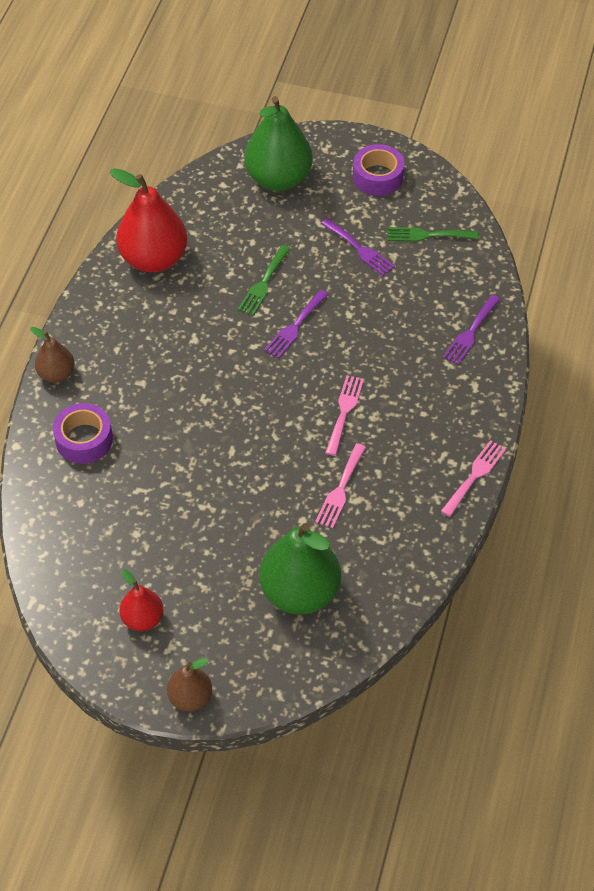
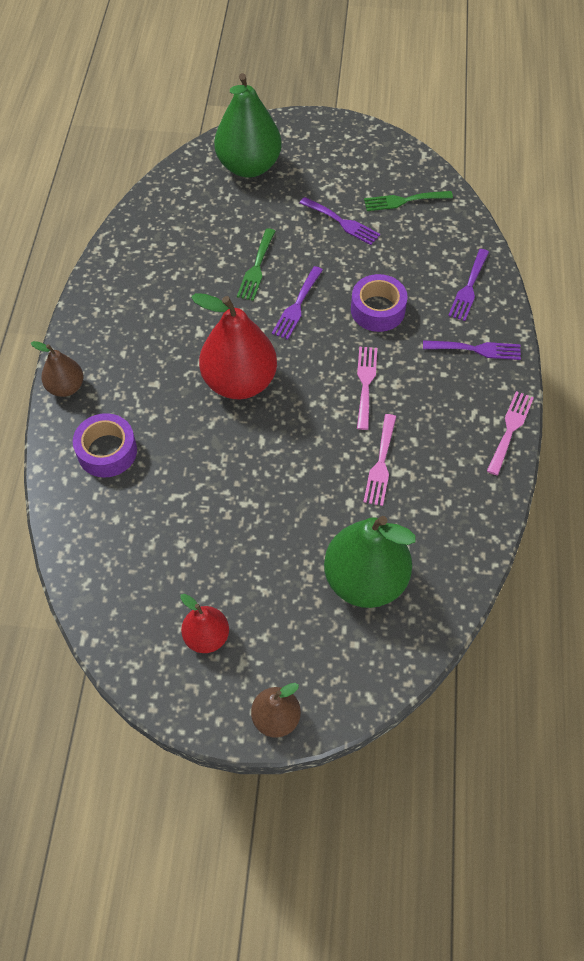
camera: 10 degrees left, 5 degrees up
(154, 259) = (143, 258): red pear -> red pear (239, 381)
(378, 177) = (343, 153): purple tape -> purple tape (377, 310)
(462, 394) = (476, 349): none -> purple fork

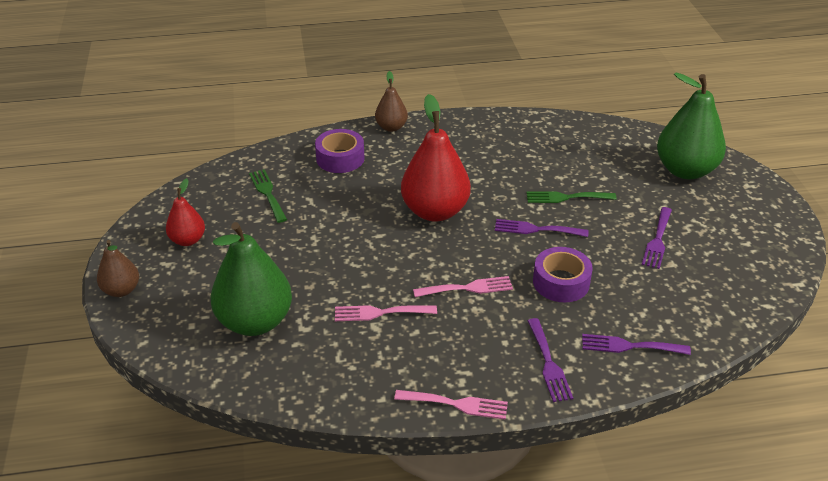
camera: 75 degrees right, 20 degrees down
(403, 201) = (718, 278): green fork -> green fork (267, 193)

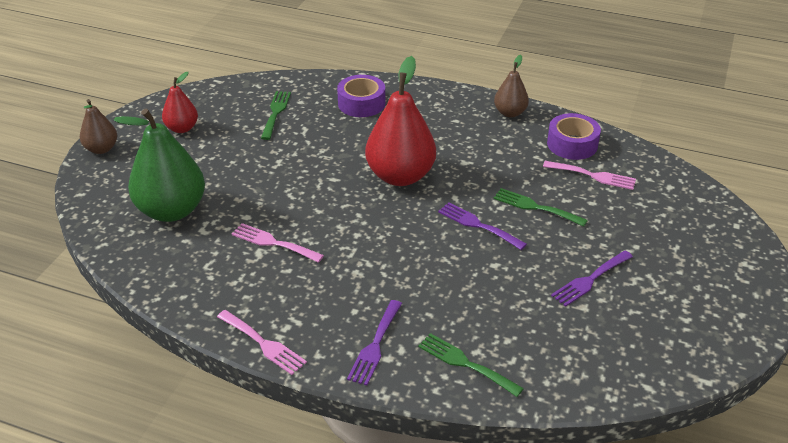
camera: 30 degrees right, 0 degrees up
(391, 127) = (431, 91): brown pear -> brown pear (510, 113)
(467, 288) = (366, 252): pink fork -> pink fork (593, 176)
(561, 282) = (455, 280): purple tape -> purple tape (572, 144)
(629, 346) = (465, 363): purple fork -> green fork
(685, 170) = (687, 225): green pear -> none

